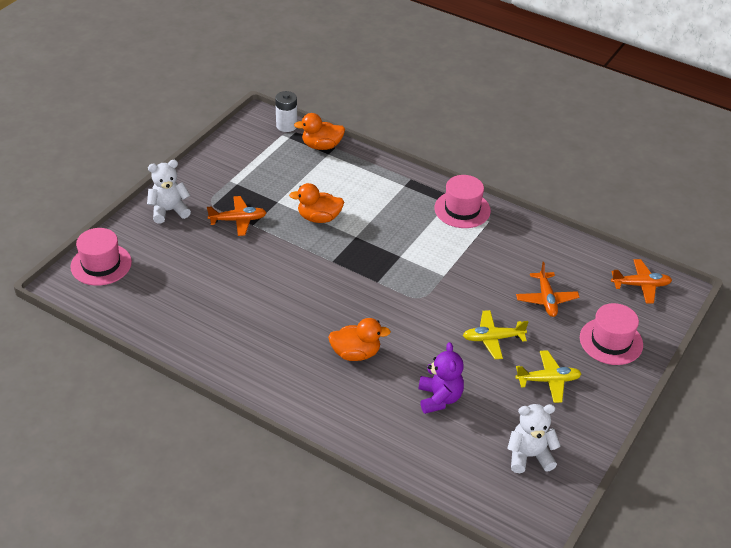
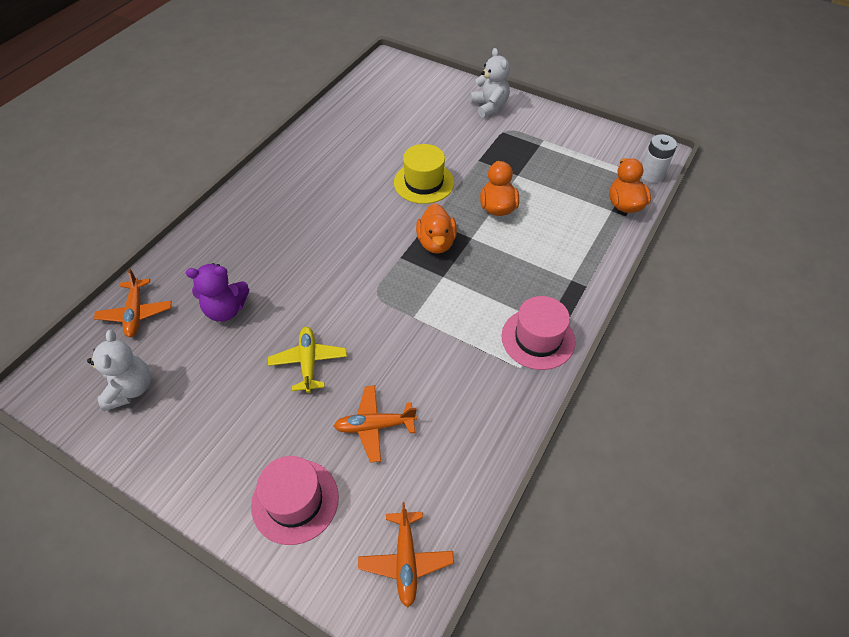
camera: 90 degrees right, 10 degrees up
(101, 264) = (413, 77): pink hat -> none
(238, 220) = (484, 150): orange plane -> orange plane (136, 313)
(280, 263) = (424, 182): none -> yellow hat
(356, 353) = (296, 242): orange duck -> orange duck (436, 242)
(548, 380) = (236, 417): yellow plane -> none

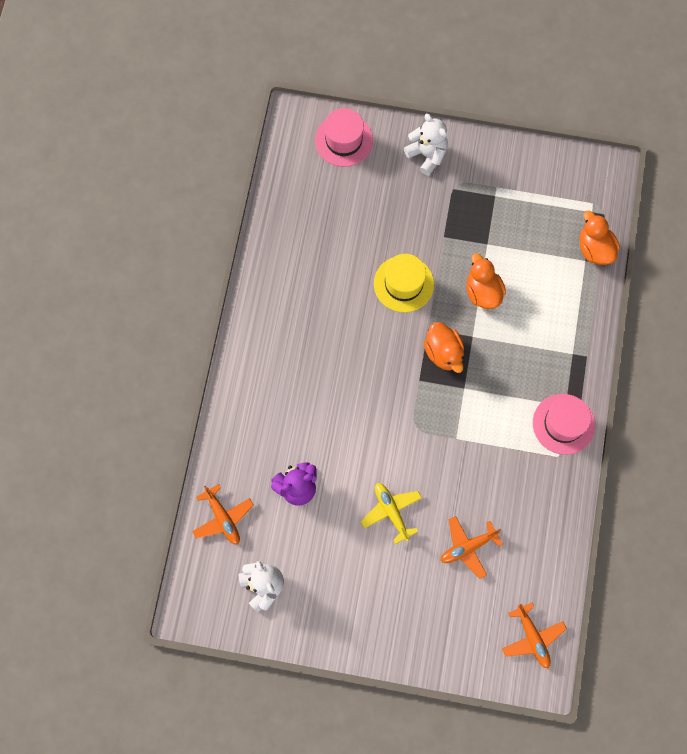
camera: 20 degrees left, 20 degrees up
(295, 501) = (437, 625): pink hat -> pink hat (344, 140)
(651, 175) = (610, 201): white battery -> none

